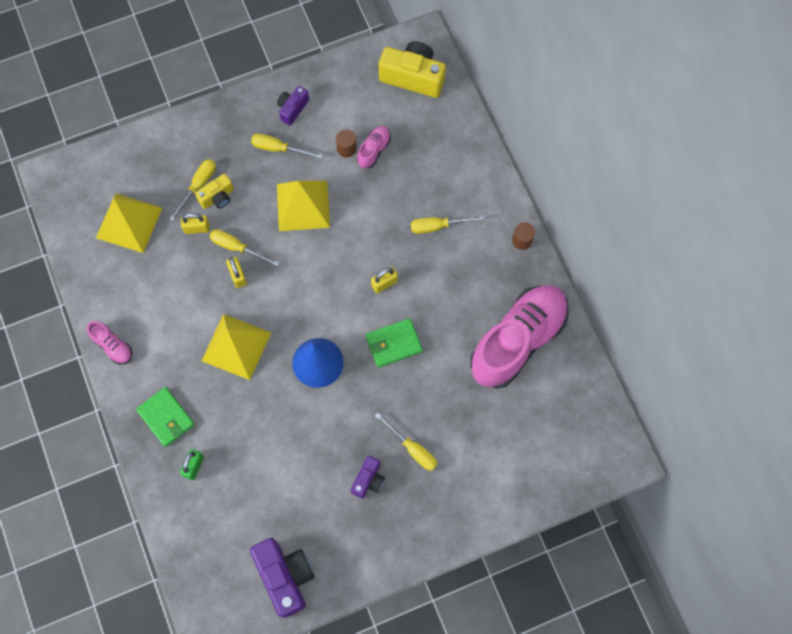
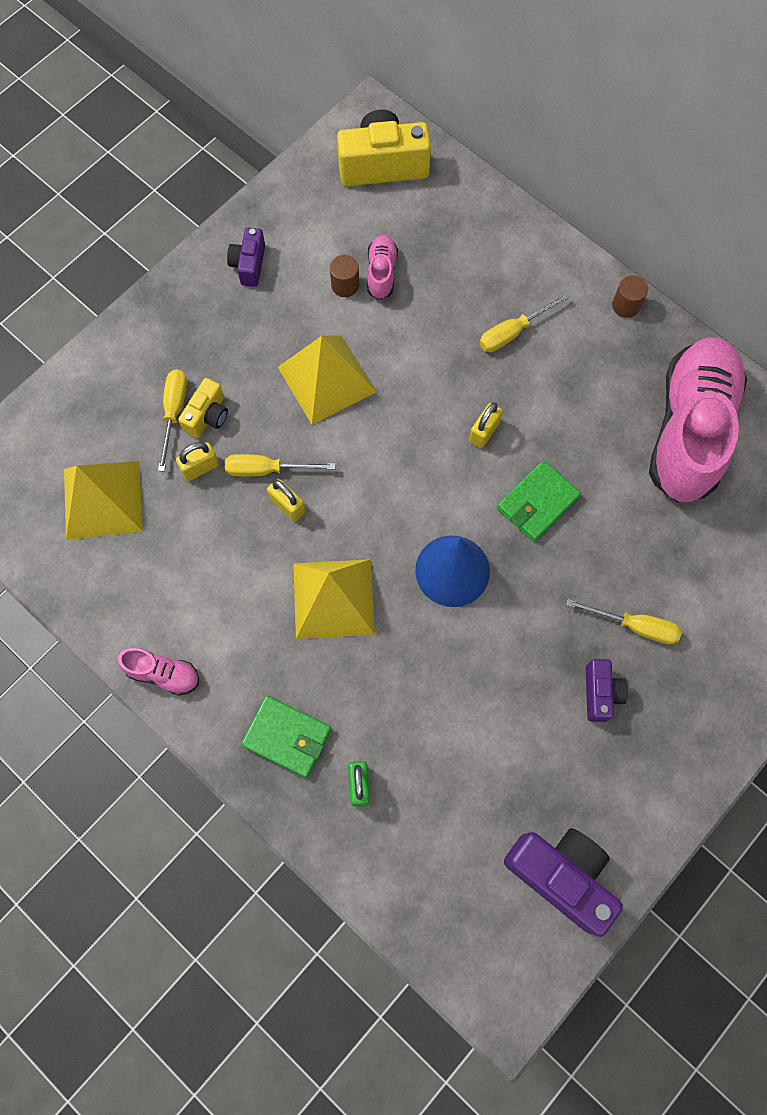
camera: 25 degrees left, 0 degrees up
(278, 148) = (256, 321): yellow screwdriver -> none

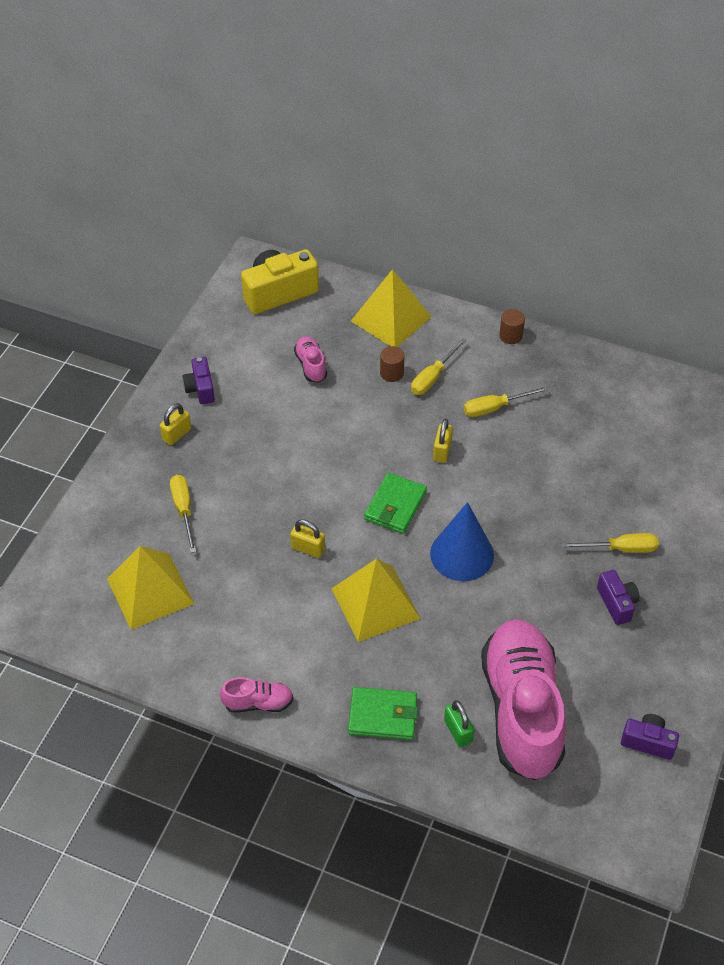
camera: 20 degrees left, 20 degrees down
(200, 467) = (223, 543): yellow padlock -> yellow padlock (177, 434)
(207, 416) = (213, 504): yellow camera -> none
(267, 469) = (279, 528): yellow screwdriver -> yellow screwdriver (495, 408)
(326, 379) = (299, 450): yellow pyramid -> yellow pyramid (391, 318)
(345, 285) = (285, 381): brown cylinder -> brown cylinder (391, 373)
(537, 502) = (506, 487): green wallet -> green wallet (395, 505)
(561, 875) = (648, 742): purple camera -> purple camera, size x0.55
(689, 430) = (598, 404): pink shoe -> pink shoe (521, 709)

